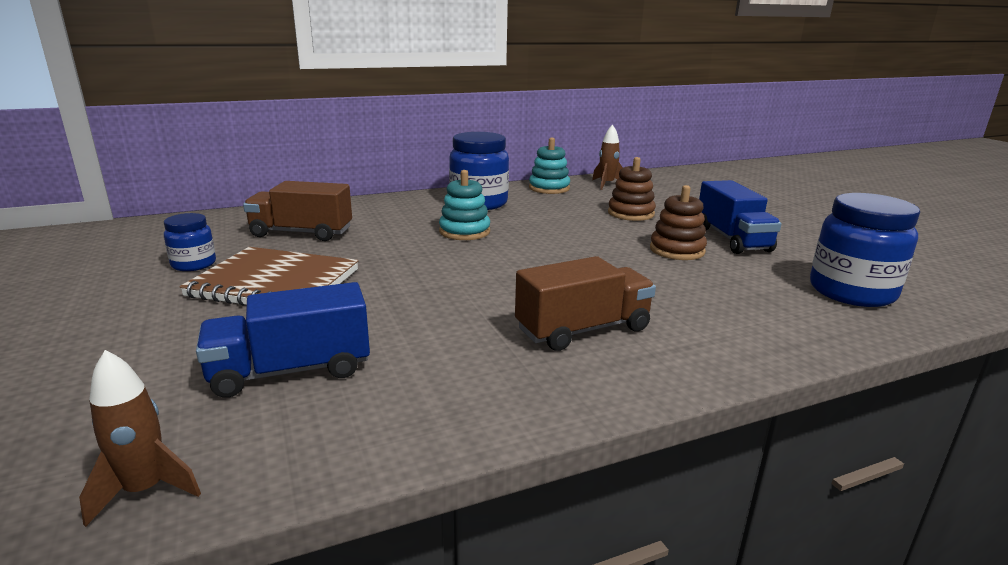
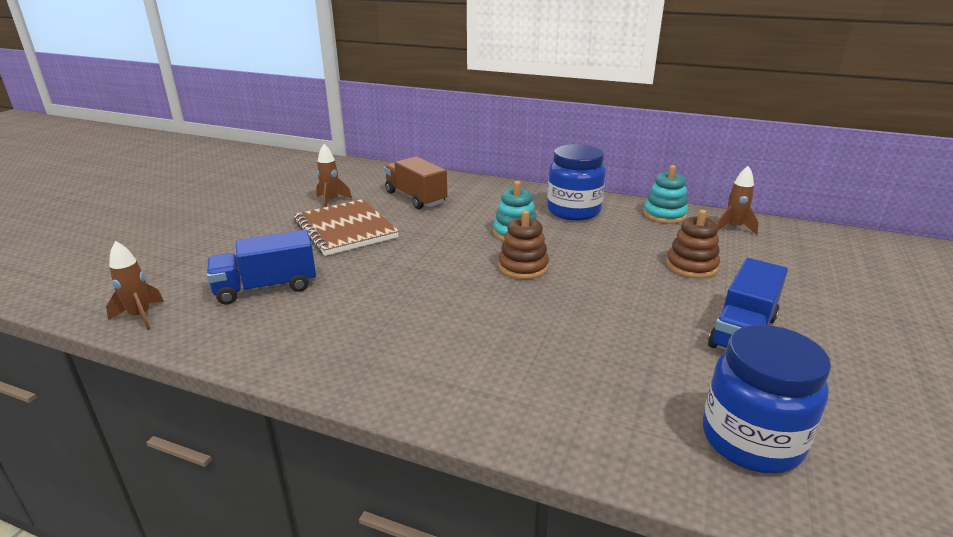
camera: 45 degrees right, 5 degrees up
(194, 264) = (331, 201): blue jar -> brown rocket
(291, 371) = (266, 288): blue truck -> blue truck turned 45 degrees counterclockwise
(583, 329) = (444, 343): brown truck -> none
(677, 250) = (657, 318): brown stacking toy -> brown stacking toy (523, 267)

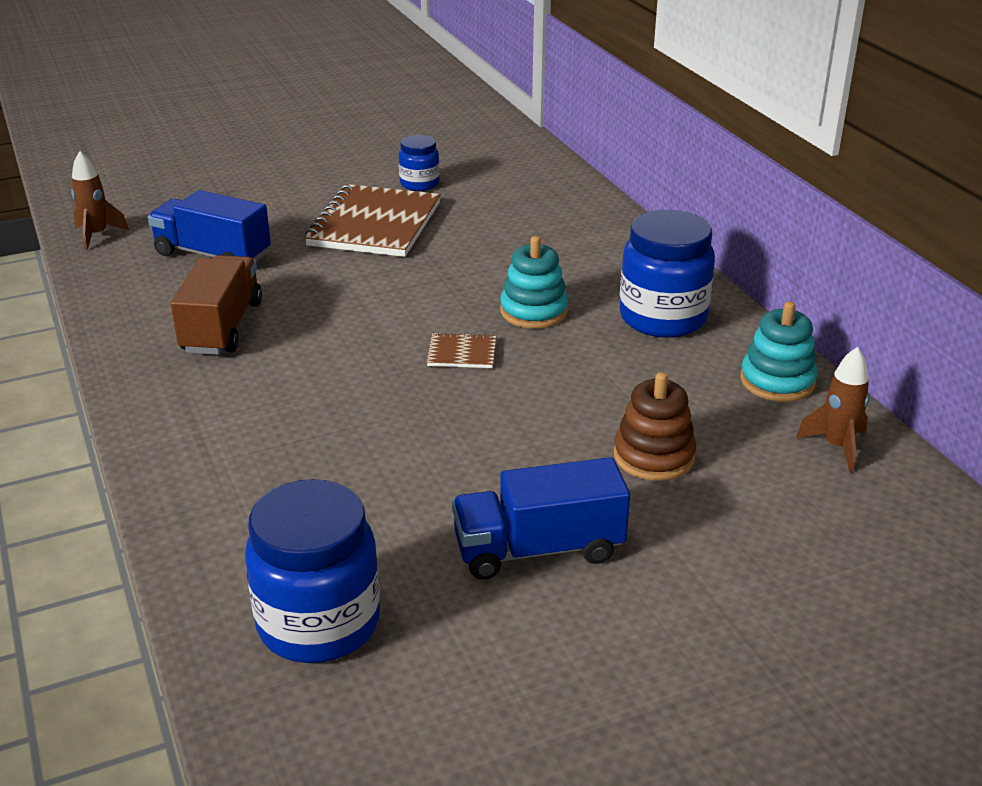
camera: 45 degrees right, 5 degrees up
(331, 201) = (419, 184): brown rocket -> blue jar
(415, 198) = (512, 217): brown truck -> brown truck (222, 327)
(523, 267) = (462, 353): brown stacking toy -> brown notebook

